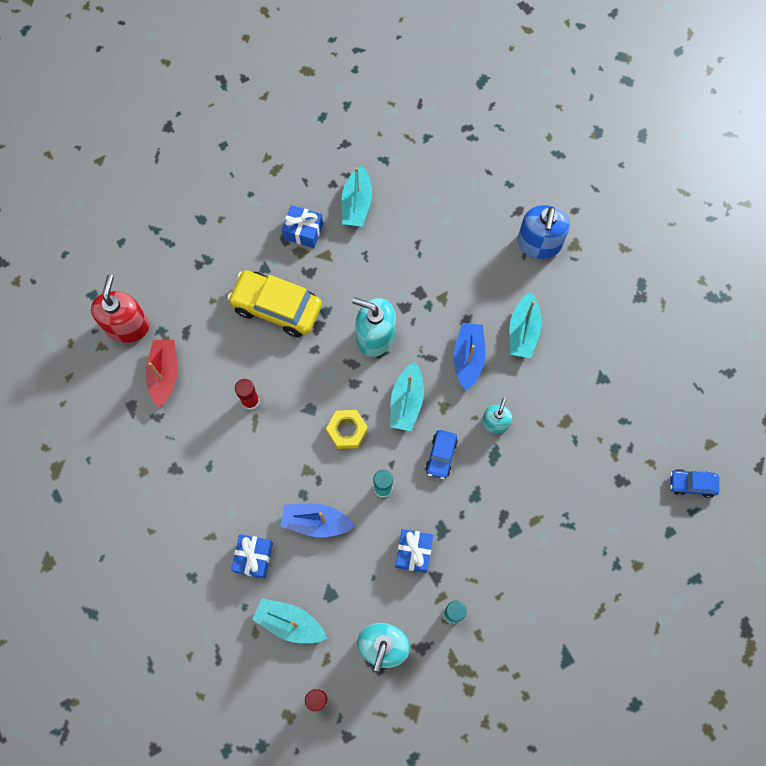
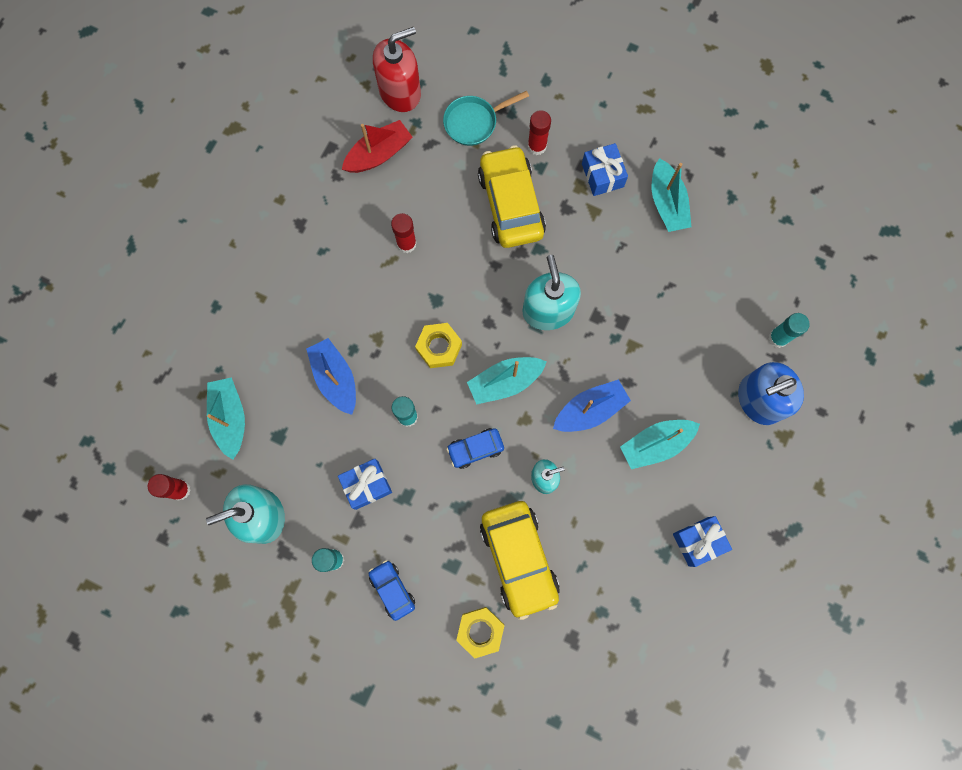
camera: 55 degrees right, 5 degrees up
(193, 290) = (474, 122): none -> turquoise pan
(246, 260) = (537, 146): none -> red glue stick
(253, 557) = (267, 346): blue gift -> blue gift (698, 541)
(356, 204) = (667, 203): turquoise boat -> turquoise boat turned 75 degrees counterclockwise
(505, 201) = (778, 338): none -> turquoise glue stick
(540, 479) = (519, 558): none -> yellow car
(574, 541) = (480, 631): none -> yellow nut
(691, 484) = (619, 714): blue car -> blue car (392, 589)

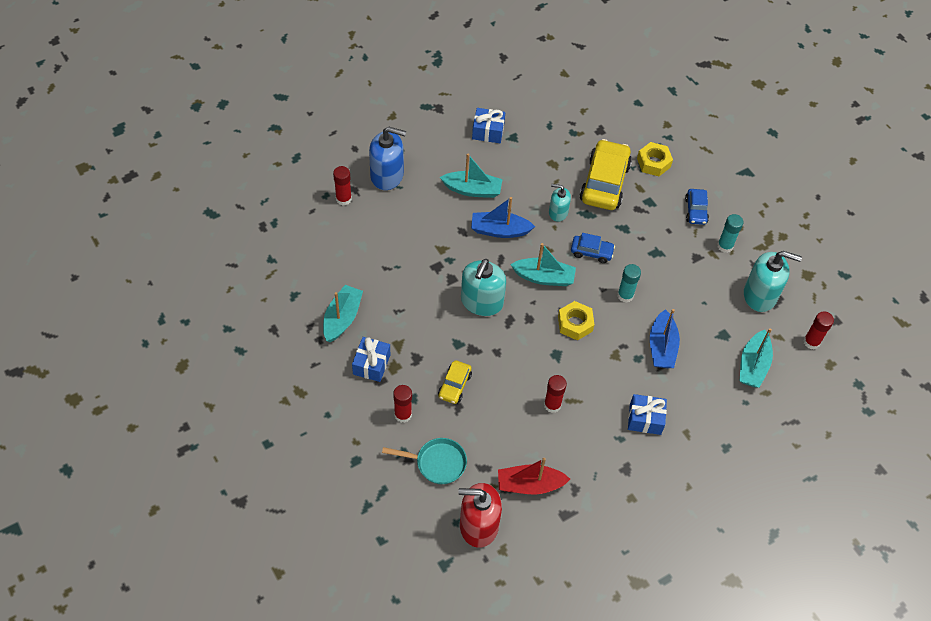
camera: 150 degrees left, 20 degrees down
(367, 485) = (678, 273): blue gift -> blue gift (645, 419)
(511, 204) = (454, 385): yellow car -> yellow car, size x0.52
(778, 338) = (343, 199): turquoise glue stick -> red glue stick

